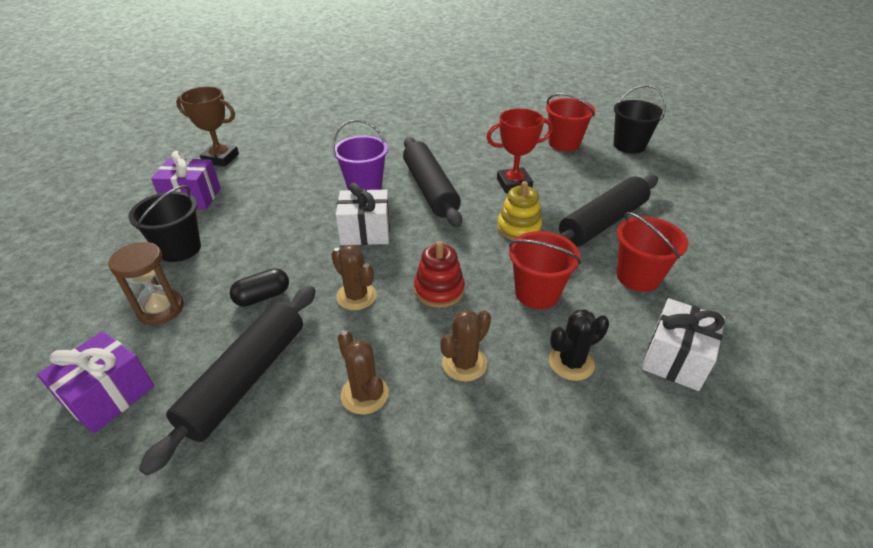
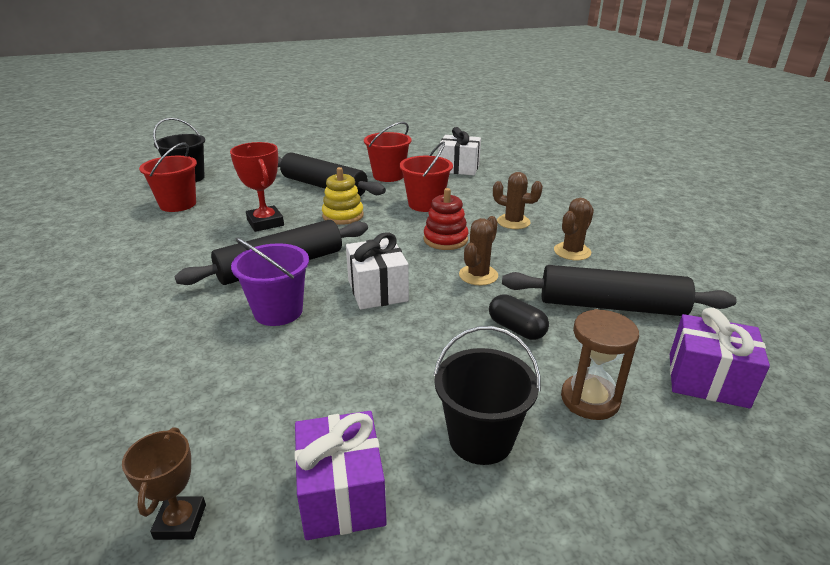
camera: 105 degrees left, 10 degrees down
(220, 158) = (180, 521): brown trophy -> brown trophy, size x0.65
(571, 362) = (484, 192): black cactus -> none

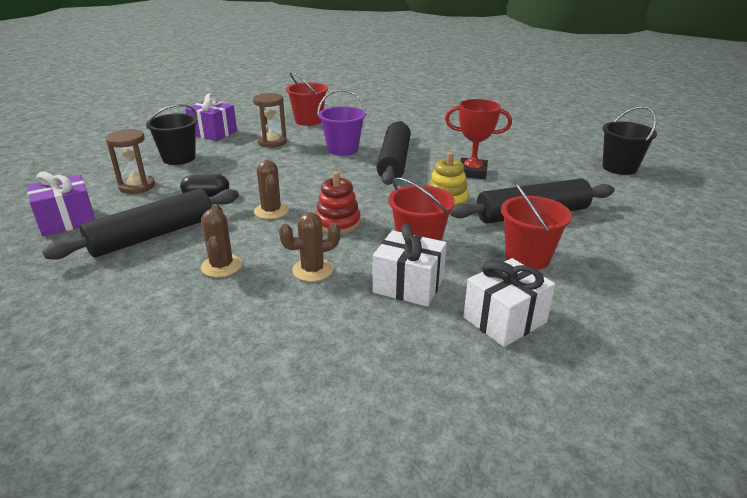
camera: 130 degrees right, 0 degrees up
(178, 204) = (551, 155): red bucket -> red bucket (308, 121)
(180, 521) = (253, 115): brown trophy -> none
(313, 385) = (272, 142): none -> brown hourglass
(377, 290) = (316, 176): white gift -> white gift (408, 285)

